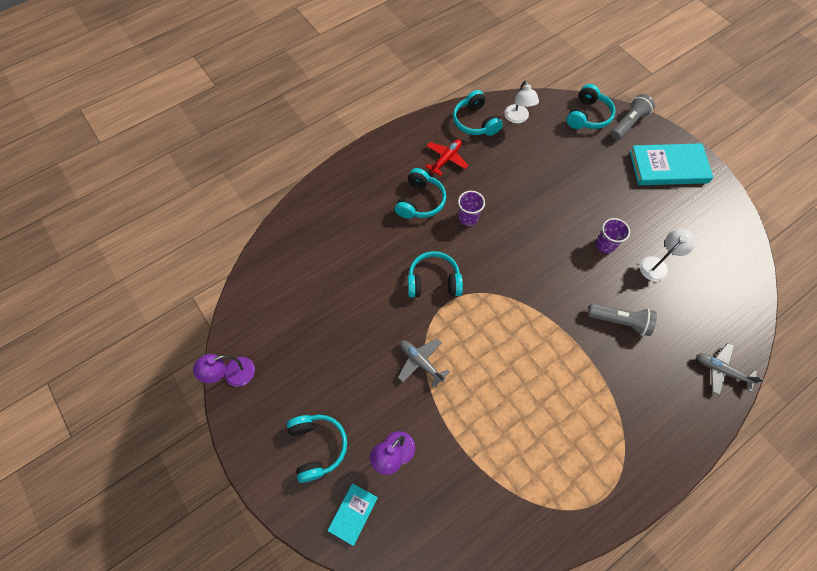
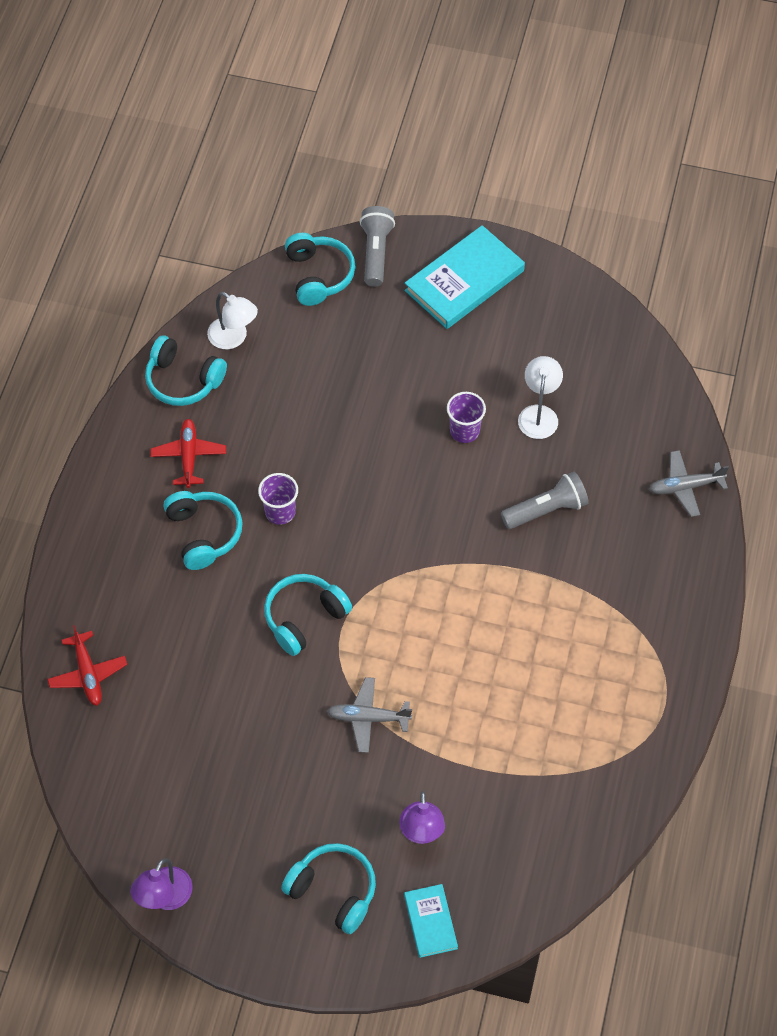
camera: 40 degrees left, 5 degrees down
(303, 229) = (88, 674): none -> red plane

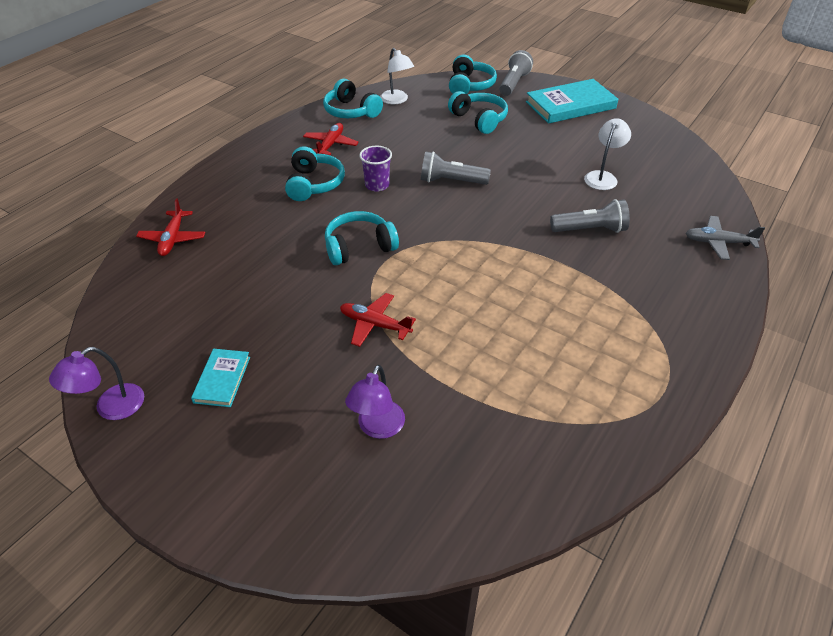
camera: 20 degrees right, 15 degrees down
(333, 891) = (264, 452): turquoise headphones -> turquoise headphones (479, 119)
(365, 477) = (451, 181): none -> grey flashlight
(368, 718) = (374, 324): grey plane -> red plane
(430, 922) = (345, 514): turquoise book -> turquoise book (222, 379)
(464, 431) = (540, 173): purple cup -> none

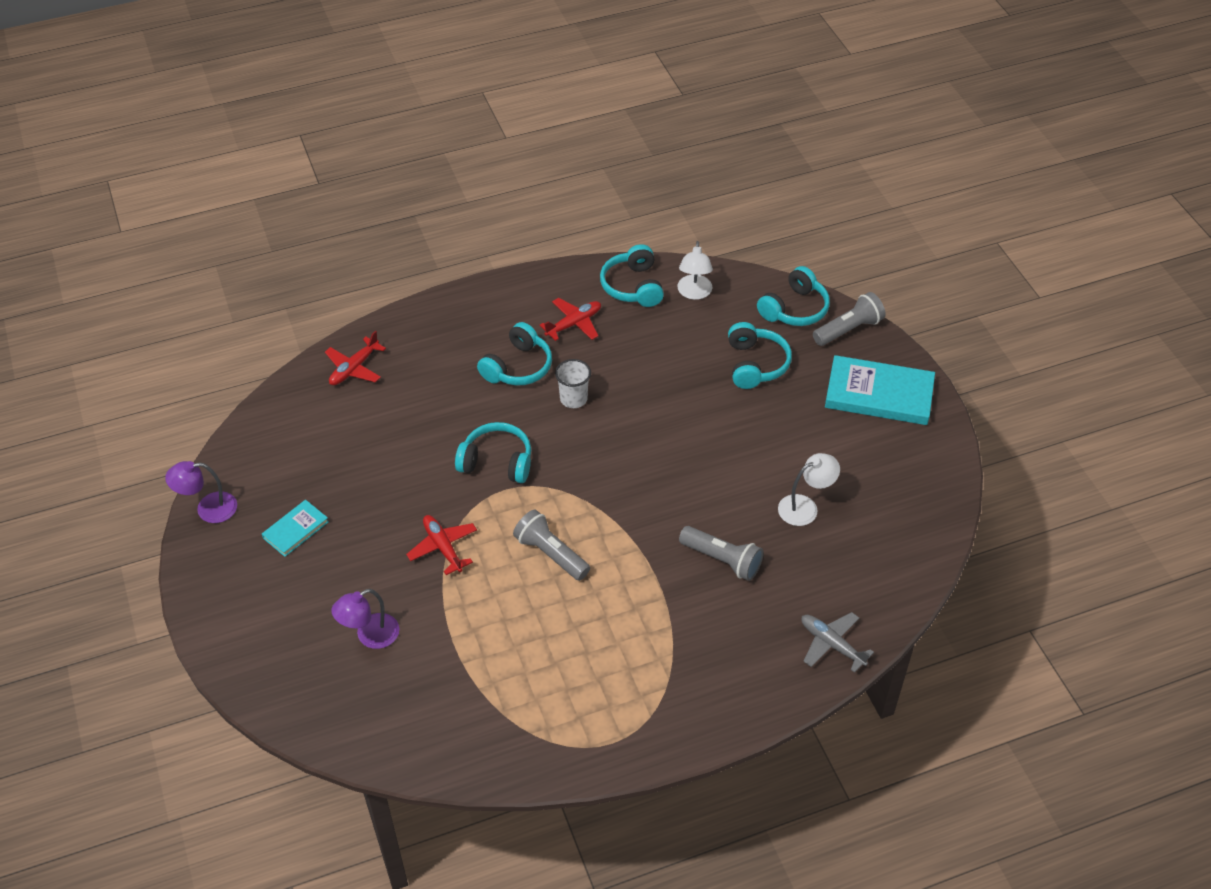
camera: 35 degrees right, 5 degrees up
(377, 185) = (573, 399): purple cup -> white cup
(451, 181) = (647, 431): grey flashlight -> grey flashlight (551, 554)

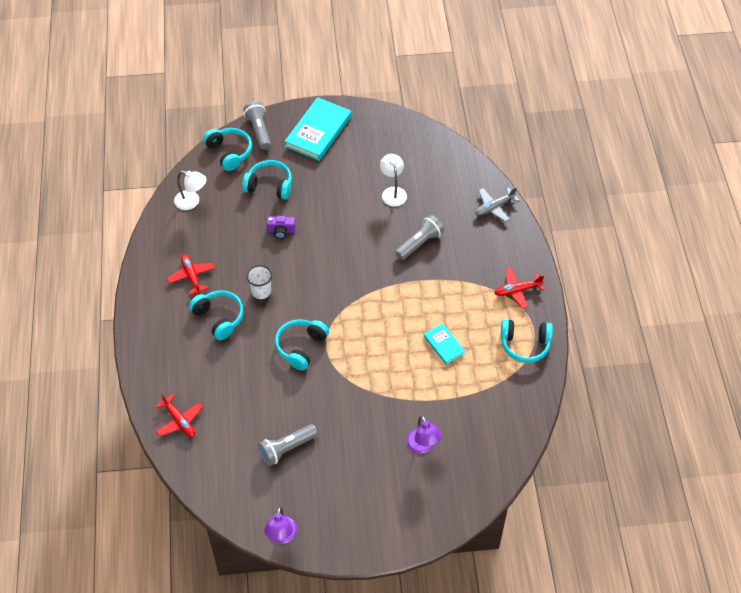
camera: 75 degrees left, 5 degrees up
(295, 530) = (320, 480): turquoise book -> turquoise book (444, 345)
(443, 547) = (363, 392): red plane -> red plane (517, 290)
(551, 554) = (387, 331): grey flashlight -> grey flashlight (286, 449)
(633, 286) = (170, 234): turquoise headphones -> turquoise headphones (525, 344)
(682, 395) = (281, 231): none -> purple camera

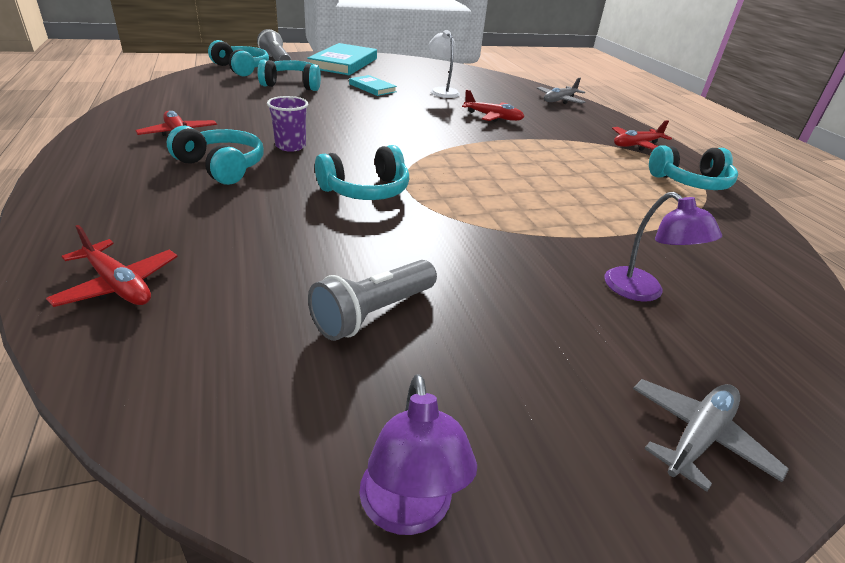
camera: 15 degrees left, 20 degrees down
(192, 202) = (189, 91): white lamp -> none
(261, 291) = (290, 146): white cup -> purple cup
(281, 231) = (312, 108): purple camera -> none
(301, 347) = (366, 190): turquoise headphones -> turquoise headphones turned 135 degrees counterclockwise
(396, 525) = (698, 437): none -> grey plane
(420, 243) = (493, 117): grey flashlight -> red plane
(444, 345) = (583, 184): turquoise book -> turquoise book (372, 88)

